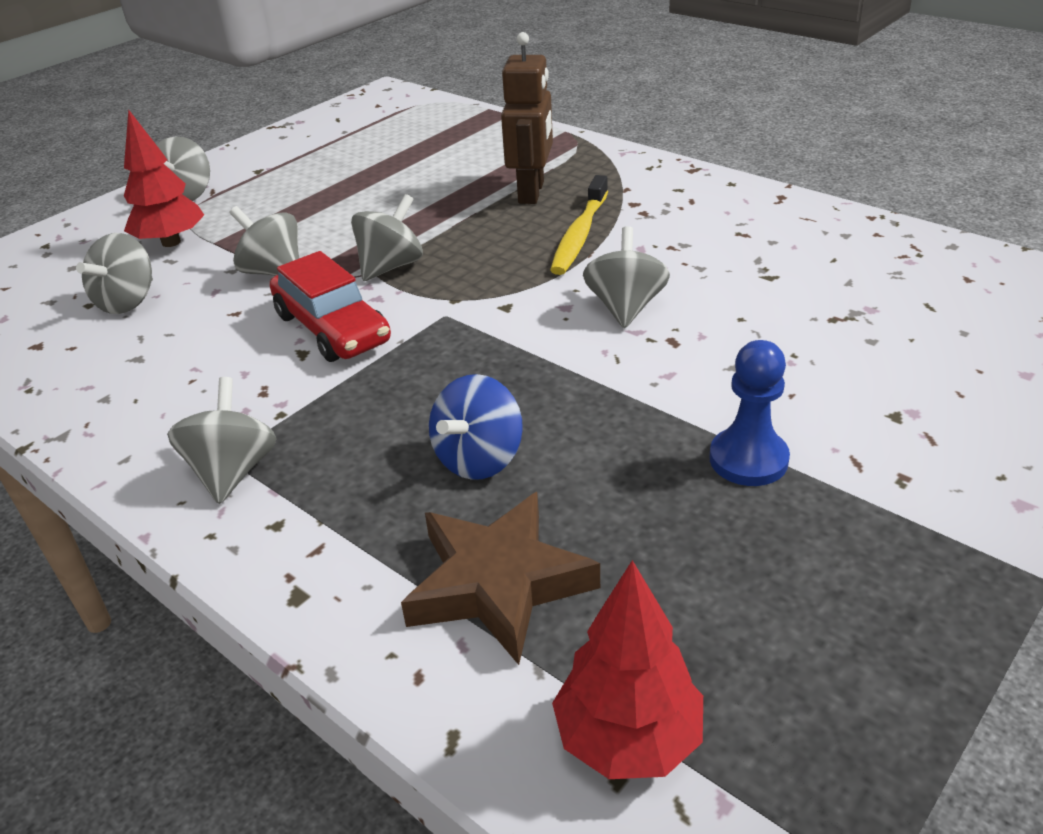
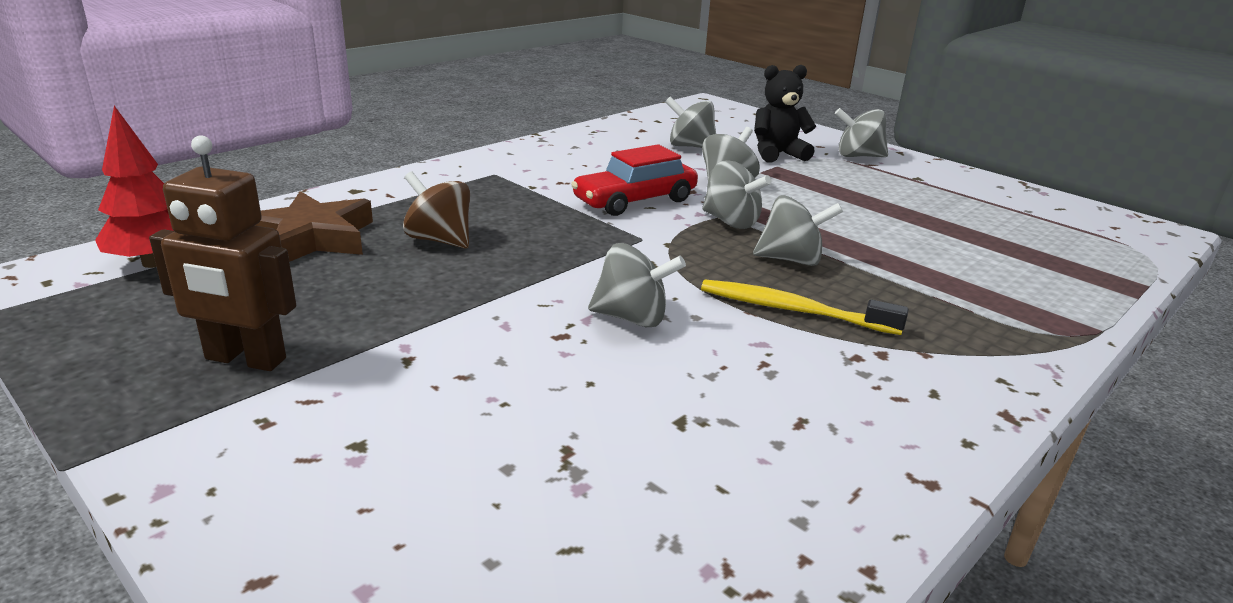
camera: 90 degrees right, 10 degrees down
(171, 242) = (777, 154): red tree -> black teddy bear
(233, 471) = (478, 175): grey spinning top -> grey spinning top (791, 260)
(479, 459) = (439, 240): blue spinning top -> brown spinning top
(532, 192) = (898, 293): brown robot -> brown robot (245, 359)
(748, 459) = (357, 343): blue pawn -> none

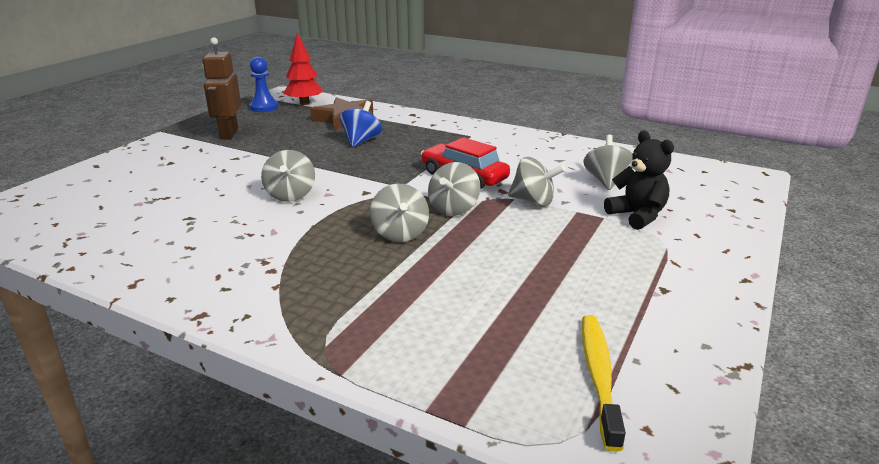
camera: 75 degrees right, 0 degrees up
(107, 306) = (264, 107): none -> blue pawn
(439, 240) = (361, 141): brown spinning top -> blue spinning top
(794, 310) = (320, 238): yellow toothbrush -> yellow toothbrush (599, 376)
(858, 156) = (690, 254): grey spinning top -> none

